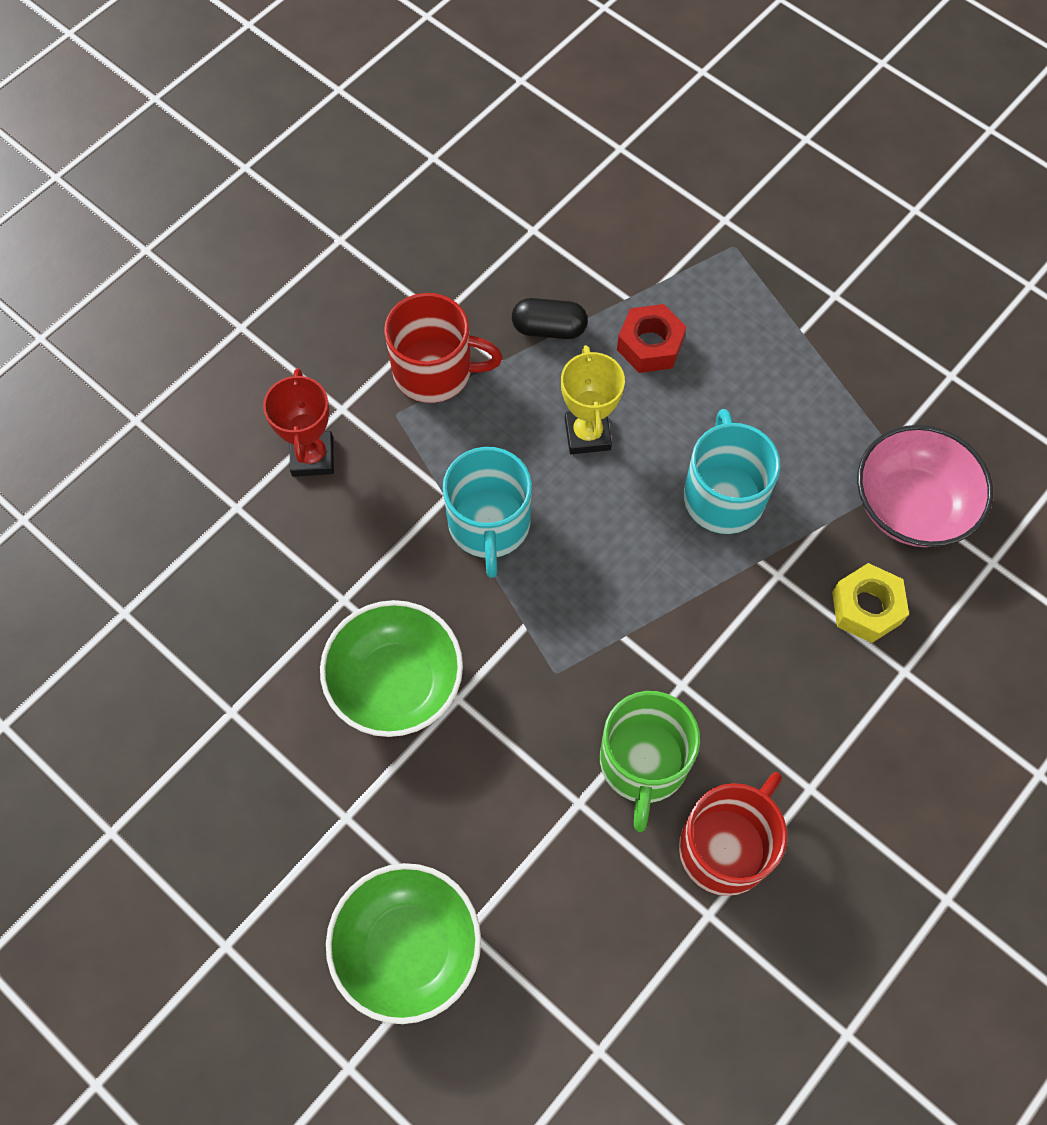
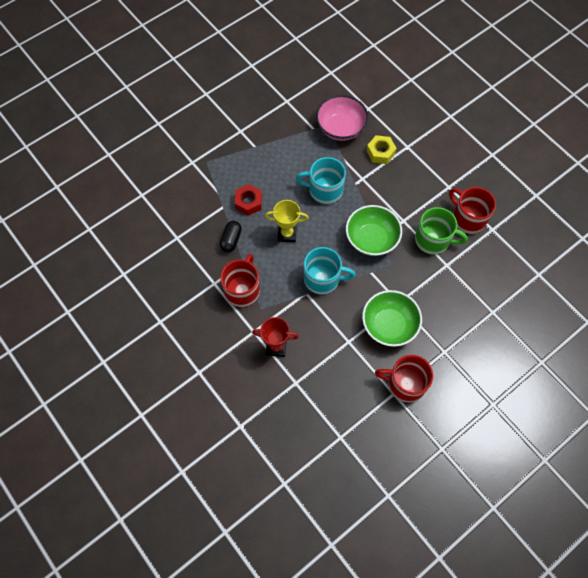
camera: 80 degrees left, 0 degrees up
(257, 735) = (405, 383): none -> red mug
(408, 948) = (498, 335): green bowl -> green bowl (371, 239)

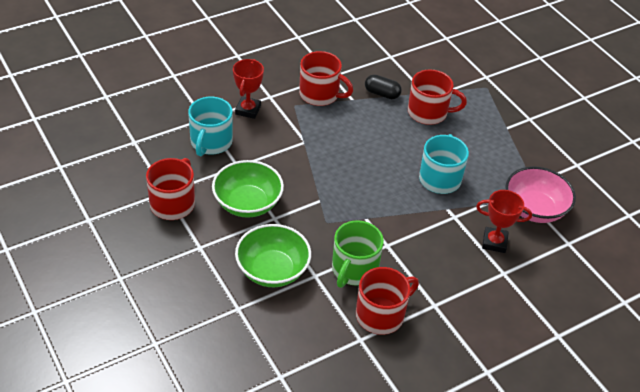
camera: 95 degrees right, 20 degrees down
(248, 202) = (428, 113): red nut -> red mug
(287, 234) = (383, 137): yellow trophy -> none
(322, 279) = (320, 157): turquoise mug -> turquoise mug (211, 142)
(371, 239) = (364, 209): green bowl -> green bowl (272, 270)
(380, 152) = (494, 242): yellow nut -> red trophy

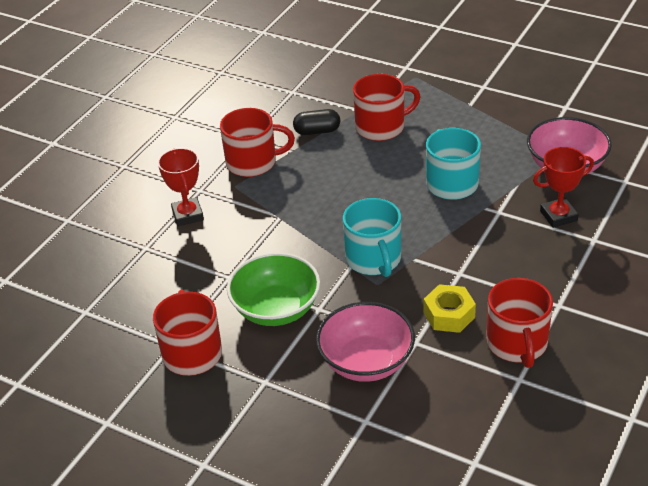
camera: 25 degrees left, 5 degrees down
(211, 142) = (176, 268): turquoise mug -> turquoise mug (374, 259)
(272, 270) = (366, 362): green bowl -> pink bowl
(354, 269) = (449, 315): green mug -> yellow nut
(381, 315) = (517, 343): red mug -> red mug turned 150 degrees clockwise

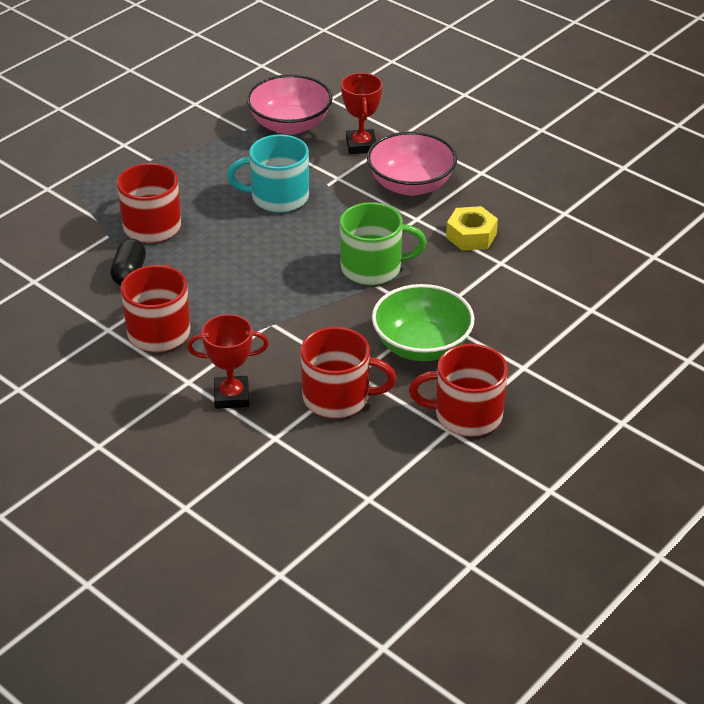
camera: 80 degrees left, 0 degrees up
(366, 362) = (517, 297): pink bowl -> pink bowl (411, 185)
(374, 259) = (373, 268): turquoise mug -> green mug
(517, 343) = (521, 205): red mug -> red mug (338, 398)

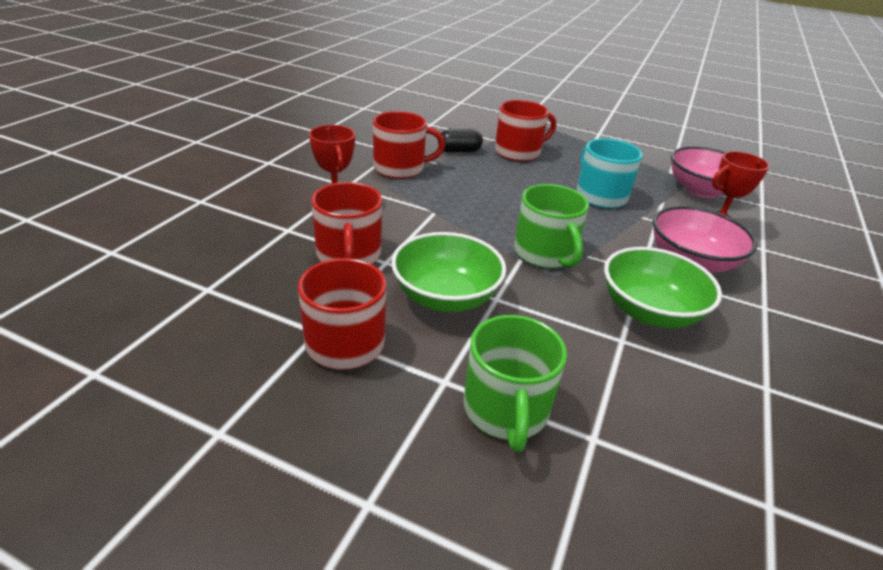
camera: 70 degrees right, 5 degrees down
(471, 235) = (649, 311): yellow nut -> green bowl
(558, 343) = (506, 410): none -> green mug

